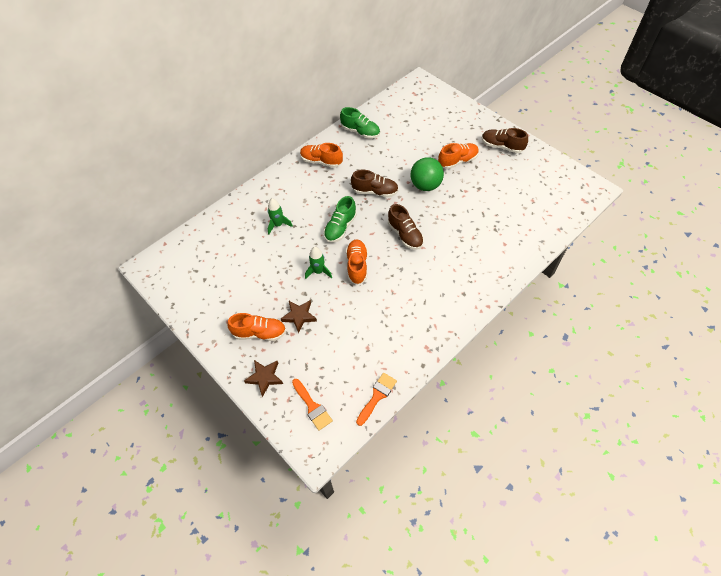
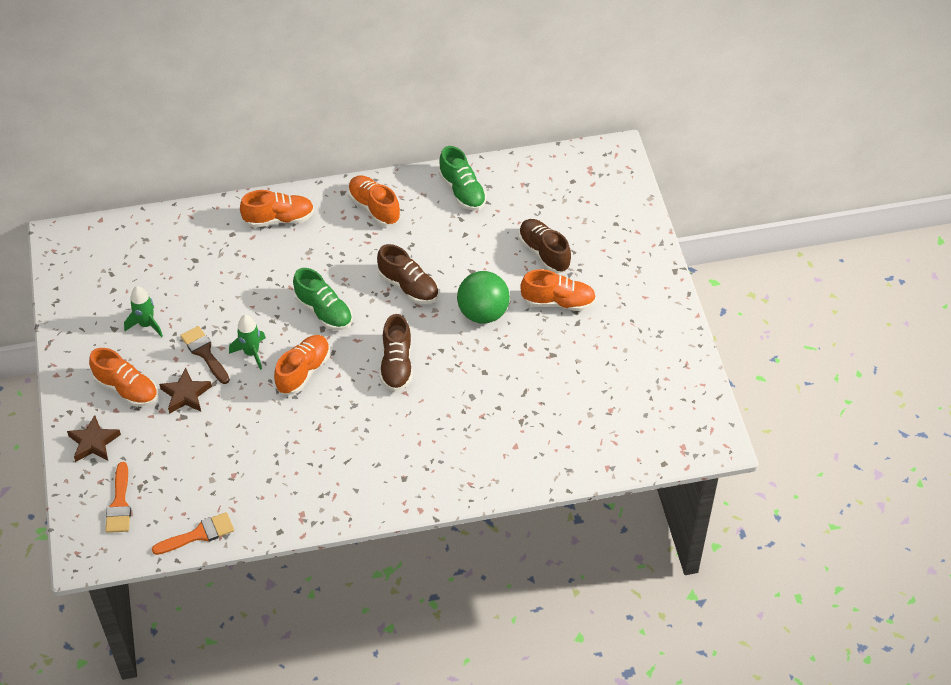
camera: 30 degrees right, 5 degrees down
(273, 192) = (279, 219): none -> orange shoe
(278, 225) = (251, 267): green rocket -> green rocket (146, 324)
(290, 286) = (204, 353): none -> brown brush
(340, 227) = (324, 311): green shoe -> green shoe turned 105 degrees counterclockwise
(502, 146) = (641, 313): brown shoe -> brown shoe (544, 253)

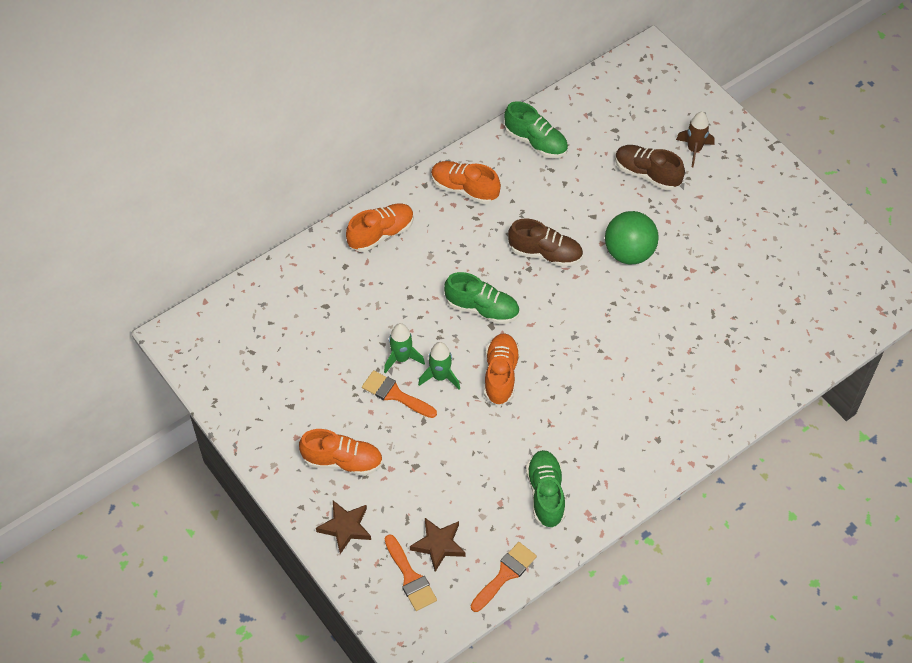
camera: 25 degrees left, 5 degrees up
(146, 324) = (320, 389): green rocket -> green rocket (401, 358)
(186, 394) = (404, 443): brown star -> brown star (438, 545)
(204, 353) = (395, 394): brown brush -> orange brush
(276, 483) = (545, 494): none -> green shoe
(397, 365) = (582, 333): brown shoe -> none
(558, 302) = (689, 216): orange shoe -> none
(601, 248) = (694, 150): none -> brown rocket

